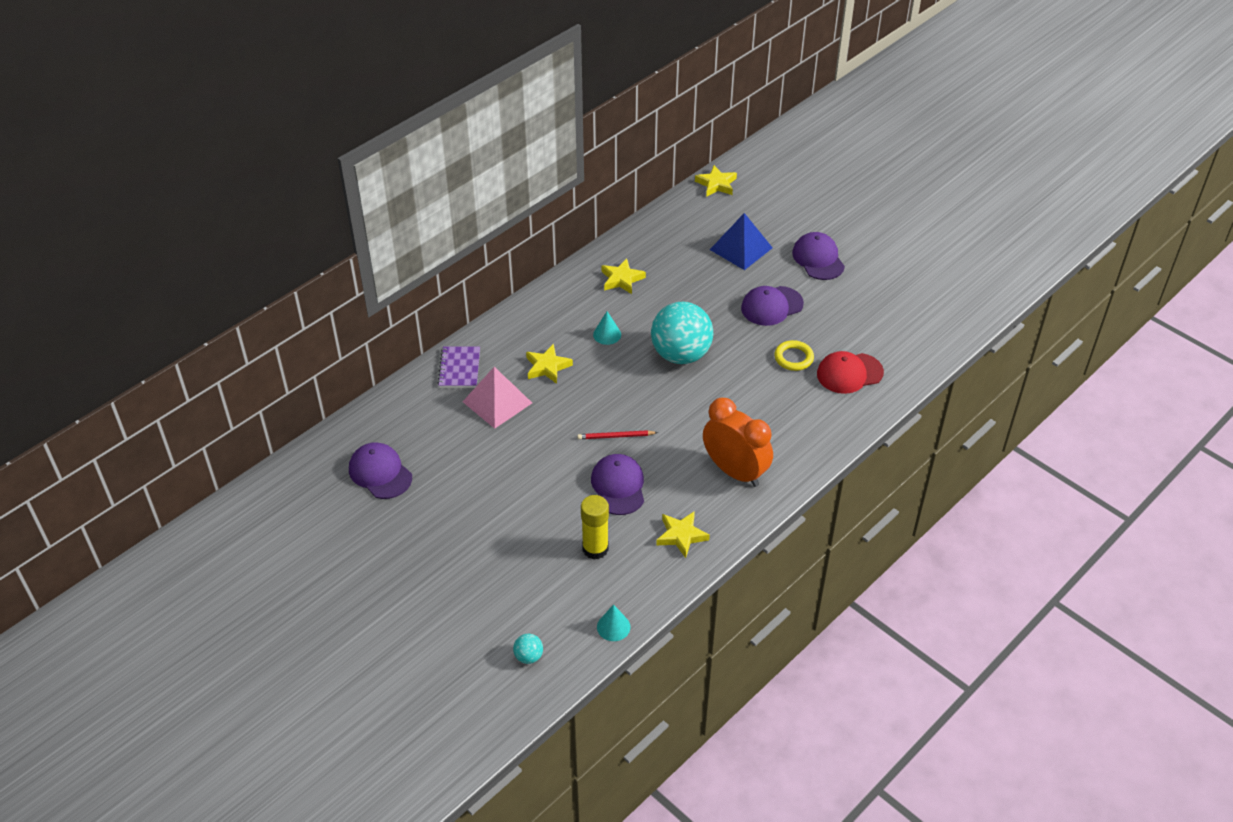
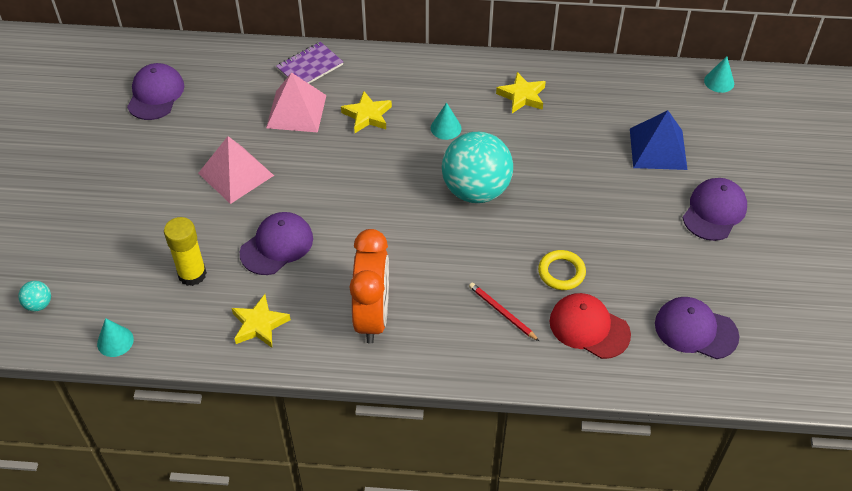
camera: 50 degrees right, 5 degrees up
(522, 471) = (235, 174): none -> pink pyramid
(615, 436) = (332, 208): red pencil -> red pencil (502, 312)
(716, 184) = (719, 82): yellow star -> turquoise cone
(771, 306) = (610, 215): purple cap -> purple cap (695, 330)

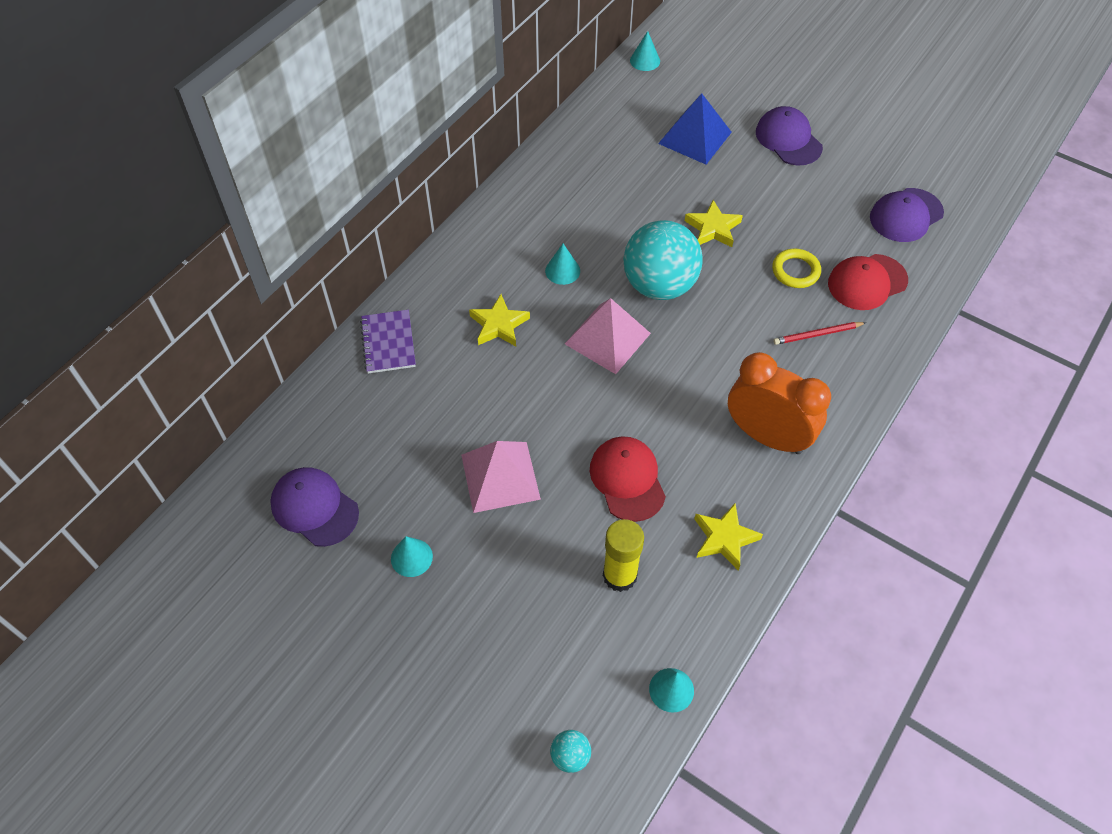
camera: 60 degrees left, 5 degrees up
(145, 158) = (411, 557): none -> turquoise cone
(277, 245) = (627, 479): purple cap -> red cap
(296, 111) = (446, 383): pink pyramid -> pink pyramid (607, 338)
(522, 96) = (563, 195): yellow star -> yellow star (713, 228)

